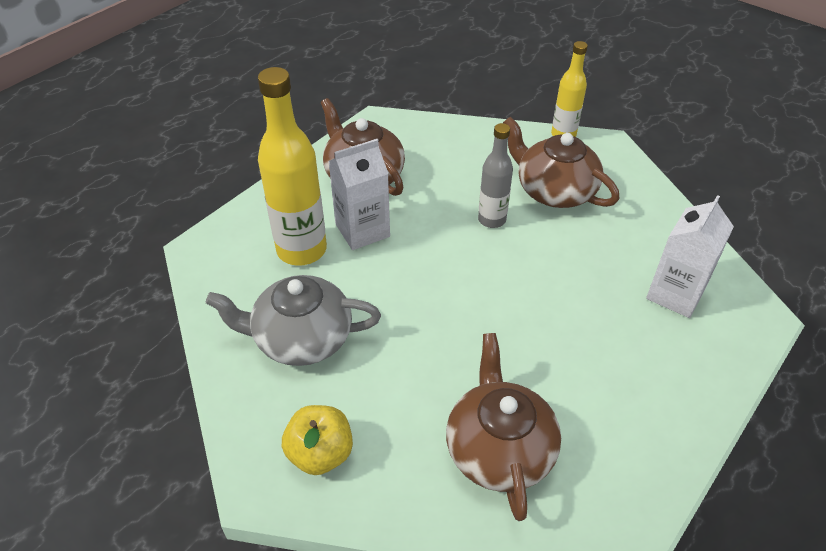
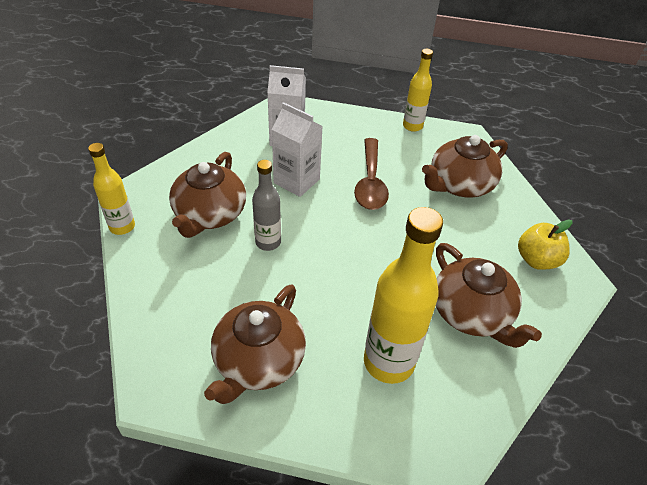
camera: 120 degrees left, 0 degrees up
(301, 338) = (472, 313): grey teapot -> brown teapot
(362, 230) = (335, 326): white carton -> white carton (296, 181)
(548, 344) = (370, 182): none -> brown spoon
(666, 464) = (412, 126): none -> yellow bottle

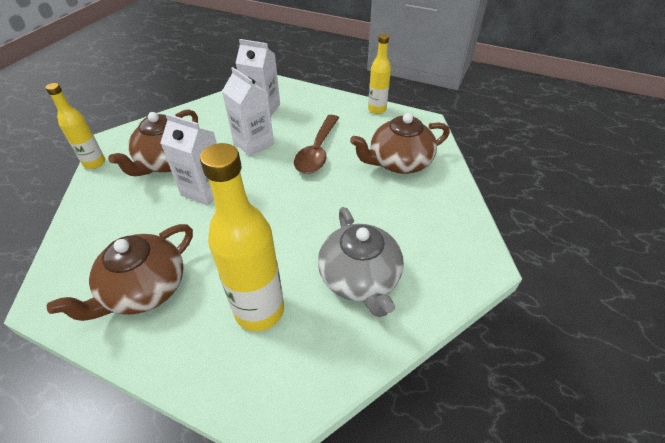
camera: 15 degrees right, 0 degrees up
(268, 242) = (204, 190): grey bottle -> white carton
(472, 313) = (360, 278): brown teapot -> grey teapot
(537, 260) = (446, 238): yellow apple -> none

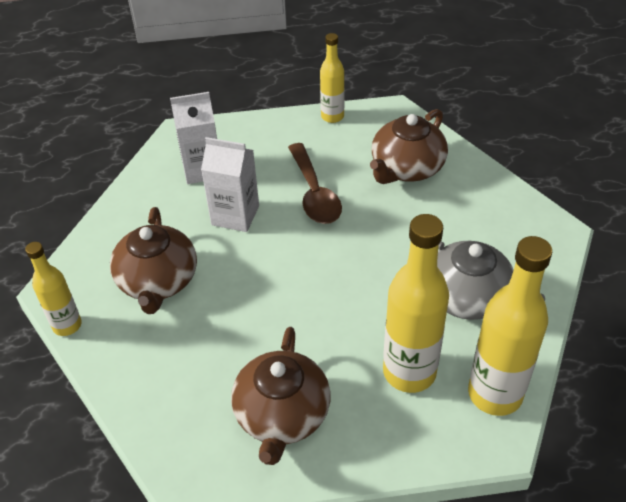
camera: 30 degrees left, 0 degrees up
(204, 190) = (235, 292): white carton -> none
(308, 370) = (495, 394): none -> yellow bottle

